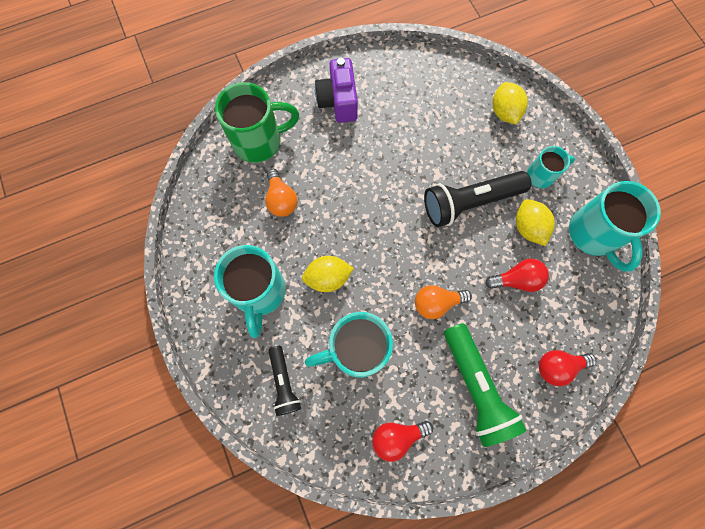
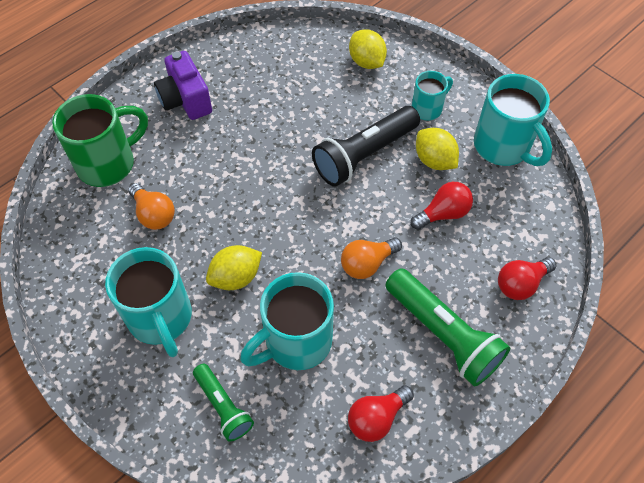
camera: 20 degrees left, 15 degrees down
(284, 383) = (223, 407): black flashlight -> green flashlight

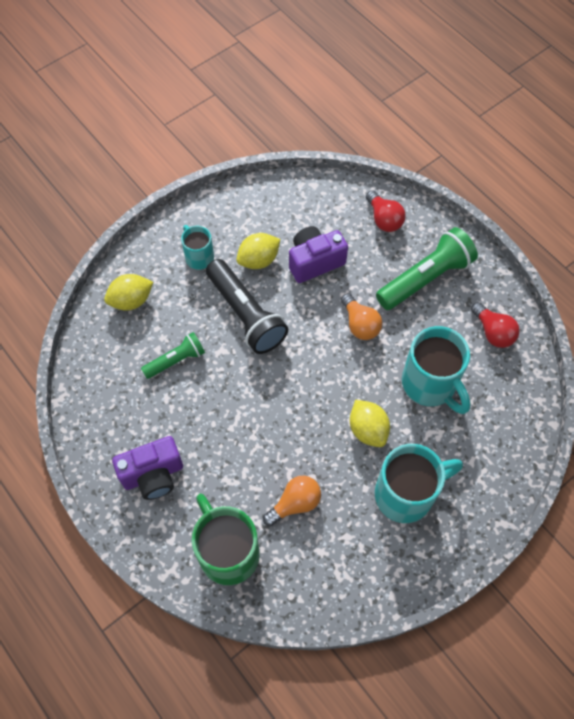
camera: 85 degrees left, 5 degrees up
(223, 407) = (486, 442): green flashlight -> green flashlight (176, 360)
(443, 213) = (314, 262): red light bulb -> purple camera
(503, 147) = (250, 206): turquoise mug -> none

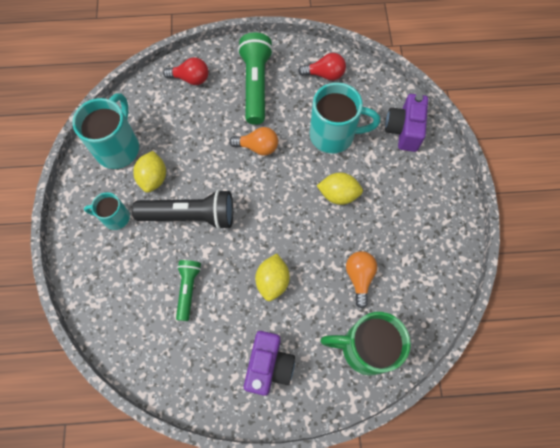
camera: 55 degrees left, 5 degrees up
(131, 300) = (110, 291): yellow lemon -> yellow lemon (272, 281)
(314, 262) = (186, 143): purple camera -> purple camera (404, 130)
(406, 494) = (399, 202): turquoise mug -> turquoise mug (118, 147)

